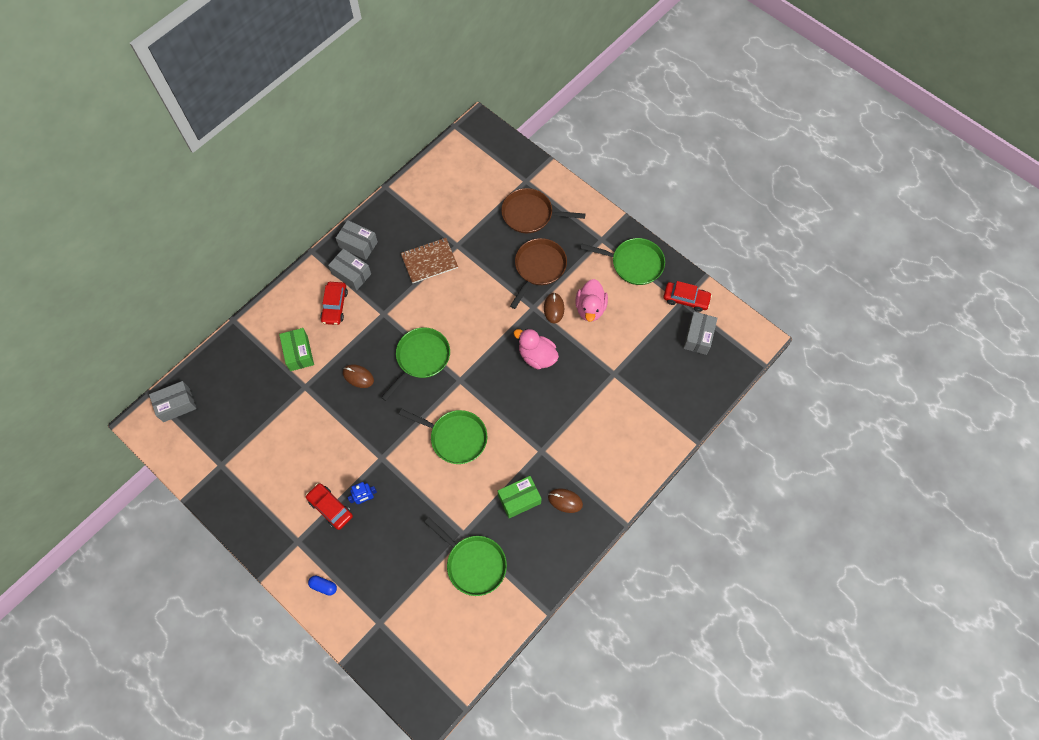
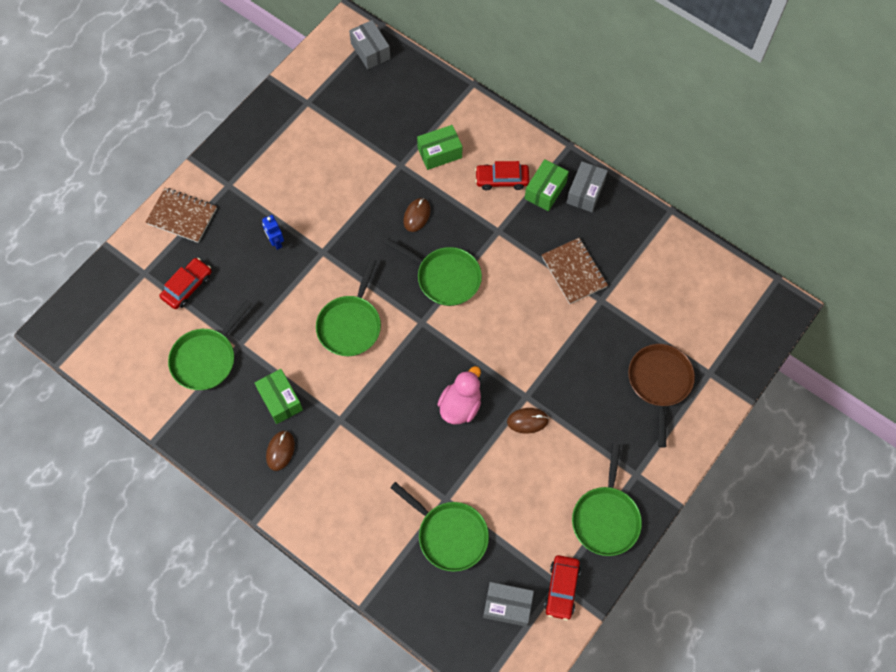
camera: 85 degrees right, 0 degrees up
(323, 586) = (182, 216): blue capsule -> brown notebook
(330, 508) = (264, 210): red car -> red car (187, 287)
(351, 274) = (545, 190): grey box -> green box
(538, 268) = (582, 399): brown pan -> none
(590, 308) = (533, 465): pink duck -> none
(642, 373) = (449, 535): none -> green pan

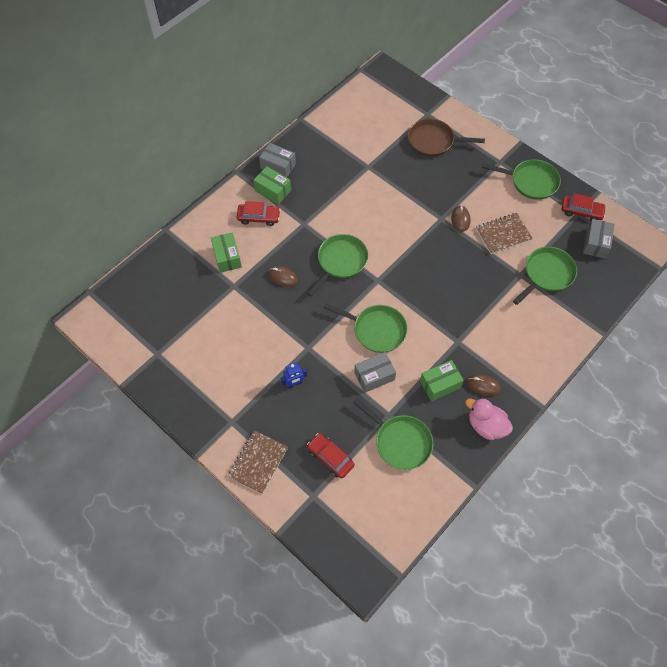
camera: 85 degrees left, 5 degrees down
(370, 51) = (114, 301): grey box -> grey box (374, 376)
(460, 406) = (448, 260): pink duck -> pink duck (486, 426)
(502, 179) = (258, 217): red car -> red car turned 90 degrees counterclockwise
(574, 271) = (343, 180): brown notebook -> brown notebook (503, 234)

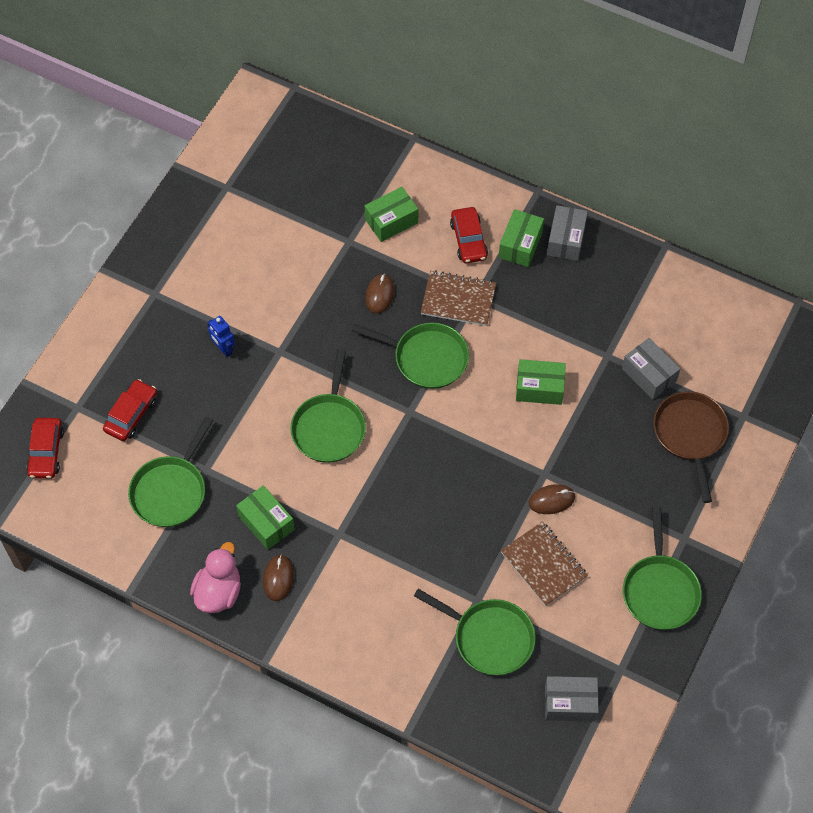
camera: 75 degrees right, 0 degrees up
(258, 462) = (107, 336): brown notebook -> brown notebook (458, 299)
(374, 376) = (258, 439): grey box -> grey box (649, 375)
(381, 206) = (539, 388): none -> green box
(581, 211) = (626, 674): red car -> red car (46, 452)

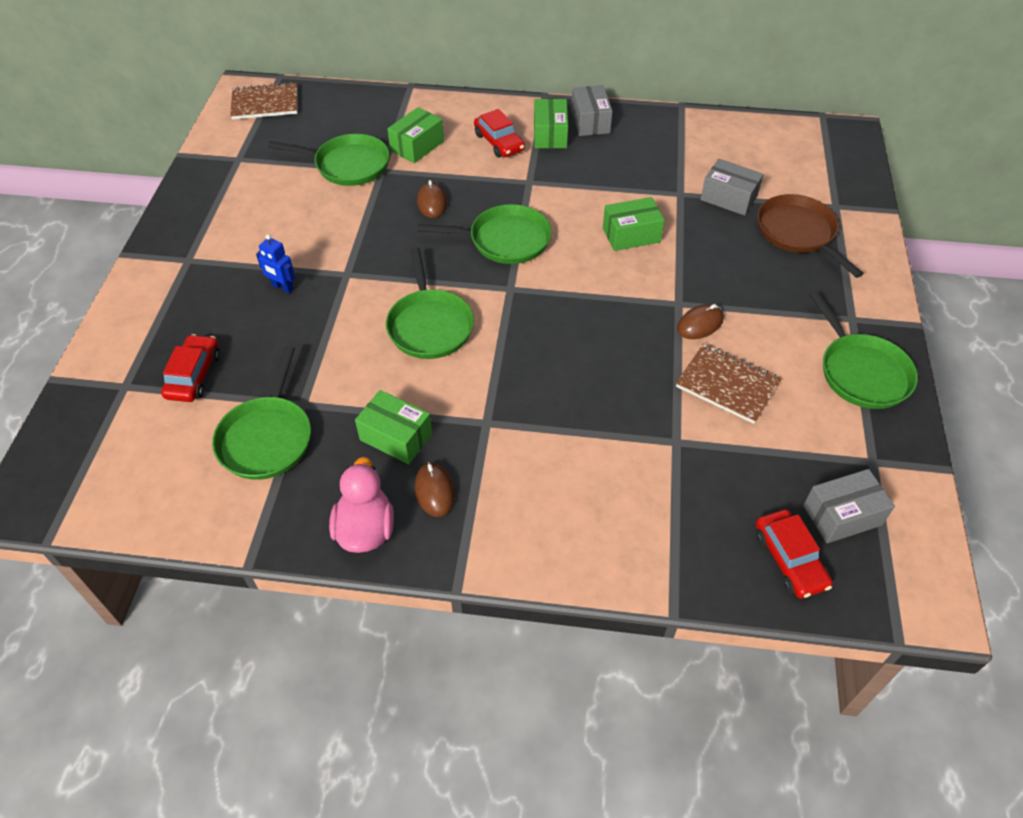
camera: 20 degrees left, 10 degrees down
(46, 452) = (95, 442): red car -> red car (789, 559)
(458, 299) = (512, 187): brown notebook -> brown notebook (265, 103)
(489, 638) = (711, 476): green pan -> green pan (348, 165)

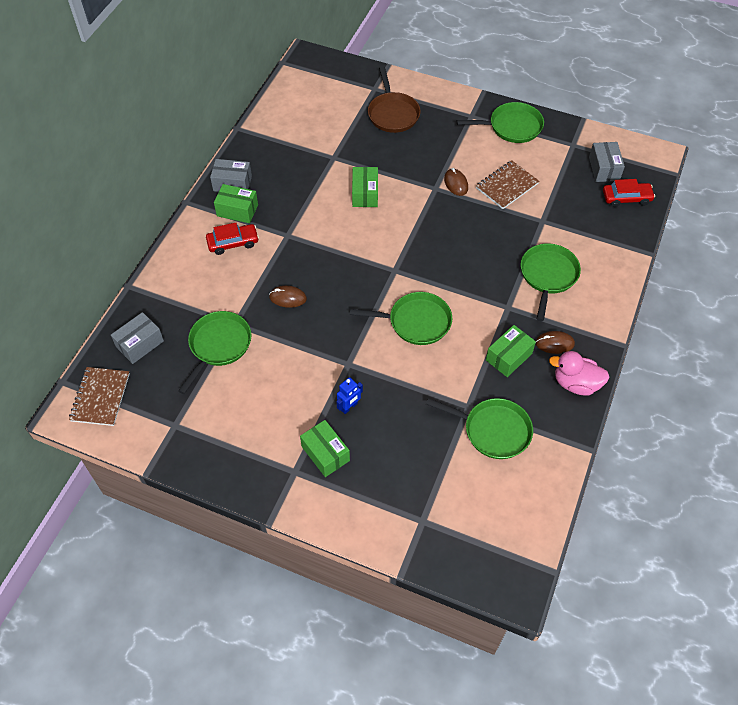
camera: 75 degrees left, 5 degrees up
(194, 375) = (424, 473): red car -> none
(417, 146) = (214, 295): green box -> green box (325, 453)
(505, 240) = (345, 263): green pan -> green pan (548, 276)
(728, 198) = (347, 135): grey box -> grey box (140, 344)
(798, 233) = (393, 114): brown pan -> brown pan turned 90 degrees counterclockwise

